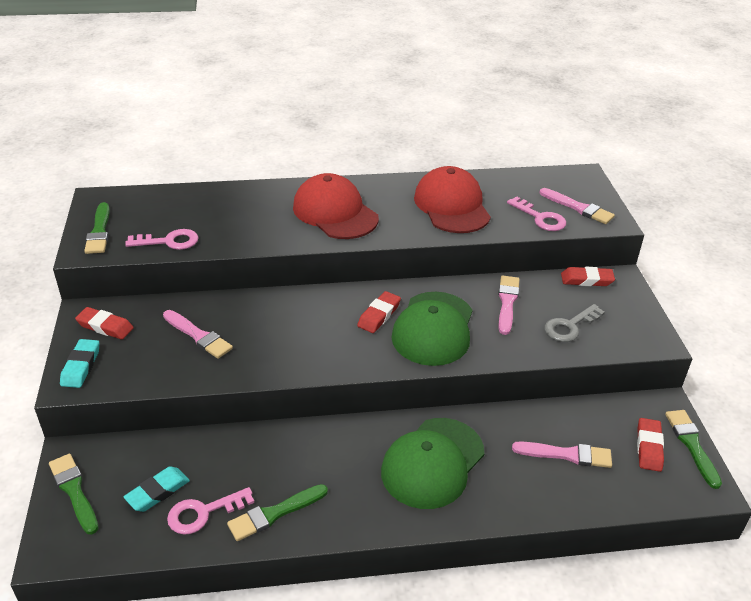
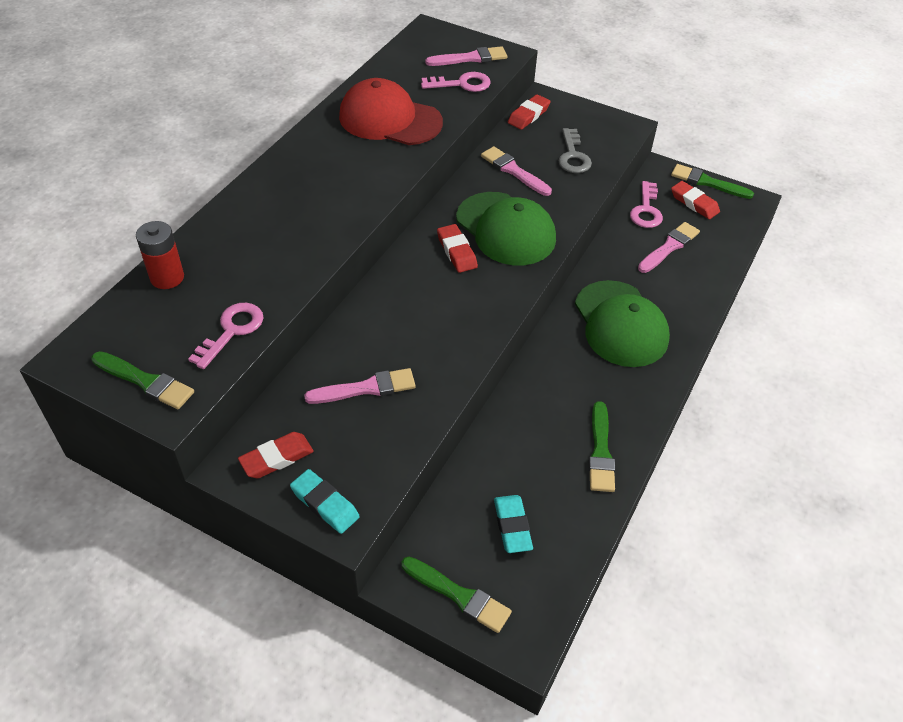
camera: 55 degrees left, 10 degrees up
(74, 491) = (459, 595): green brush -> green brush turned 150 degrees counterclockwise
(193, 196) = (167, 277): none -> red battery
(204, 512) = (563, 501): pink key -> pink key (646, 210)
(335, 212) = (317, 192): red cap -> none

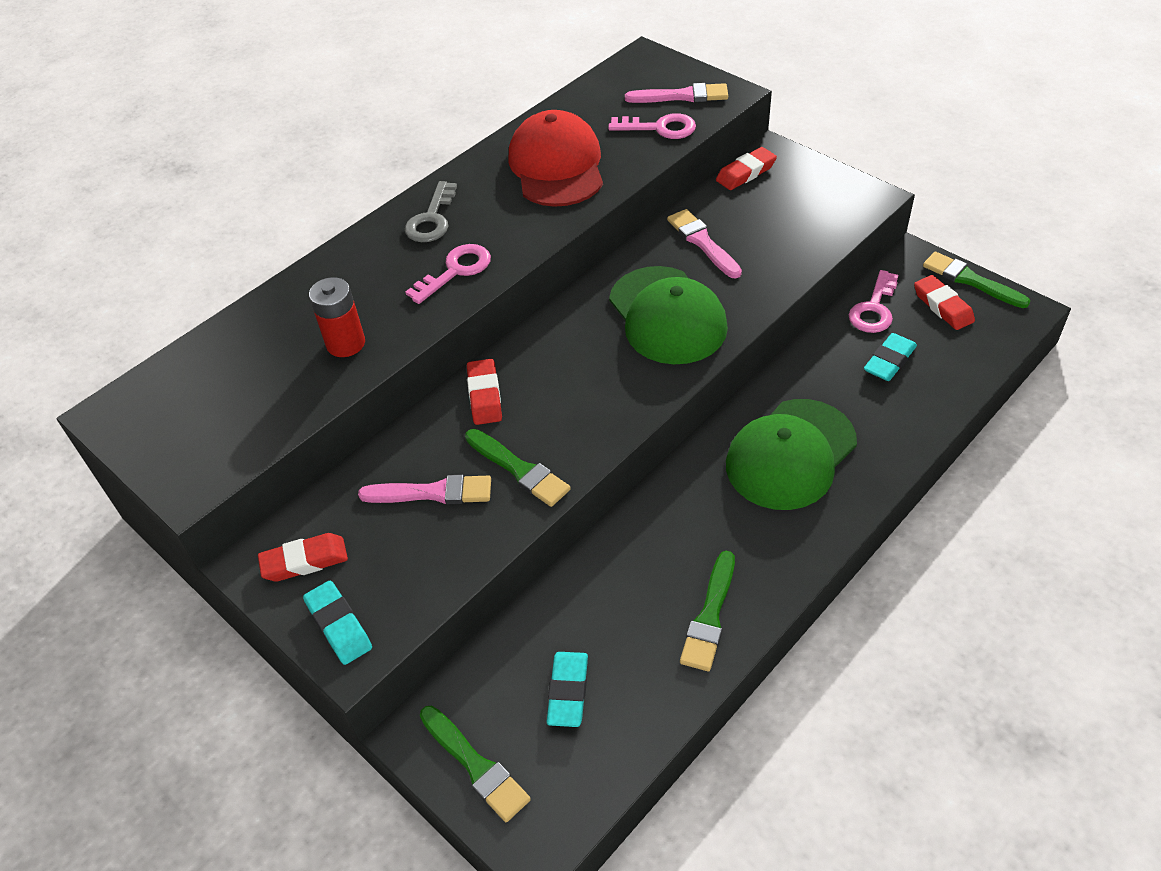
camera: 20 degrees right, 0 degrees up
(145, 381) = (176, 450): green brush -> green brush (519, 470)
(167, 277) = (241, 332): red battery -> red battery (346, 343)
(231, 331) = (287, 404): pink key -> pink key (455, 271)
(390, 119) = (557, 166): red cap -> red cap turned 45 degrees clockwise
(456, 251) = (597, 337): red eraser -> red eraser (484, 395)
(573, 156) = (785, 230): grey key -> grey key (432, 219)
(620, 324) = (790, 454): green cap -> green cap turned 45 degrees clockwise
(669, 247) = (889, 361): pink brush -> turquoise eraser

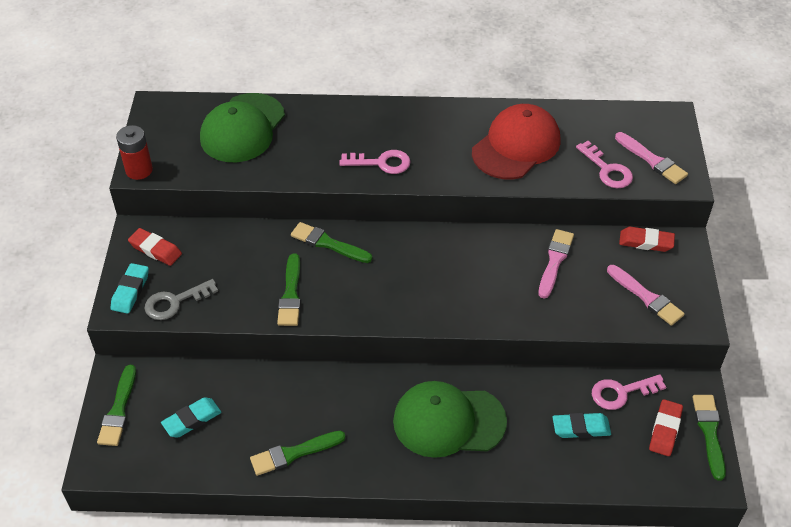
camera: 45 degrees right, 0 degrees up
(346, 343) = (283, 157): red battery -> red battery (139, 170)
(432, 219) = (411, 124): grey key -> grey key (175, 302)
(433, 492) = (242, 269): pink brush -> pink brush (646, 297)
(484, 395) = (328, 243): red eraser -> green brush
(667, 316) = (472, 284): green cap -> green cap (242, 128)

